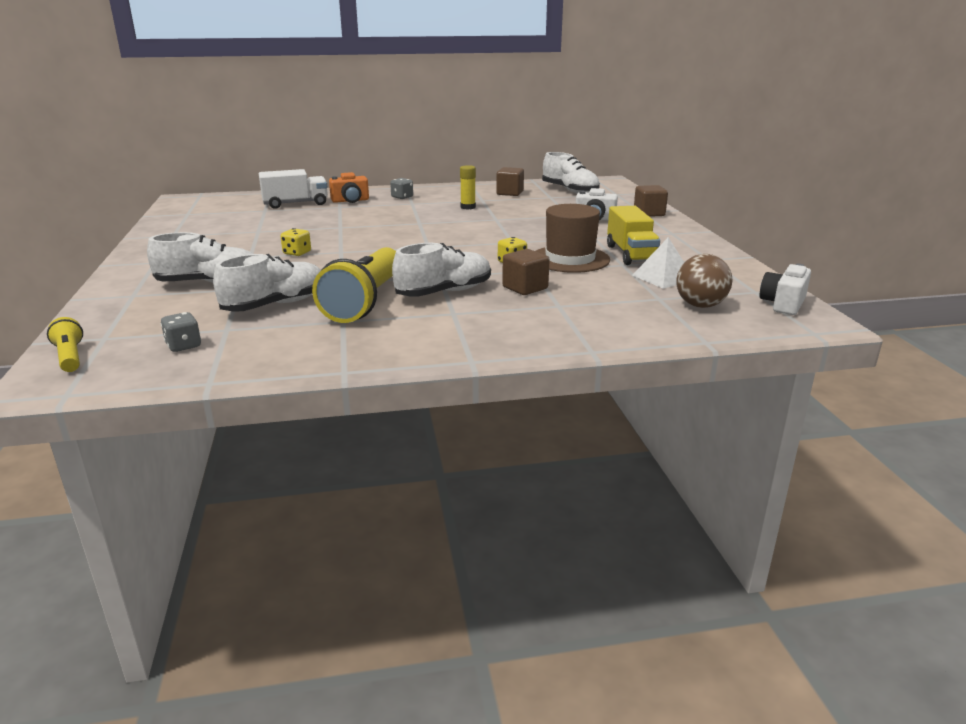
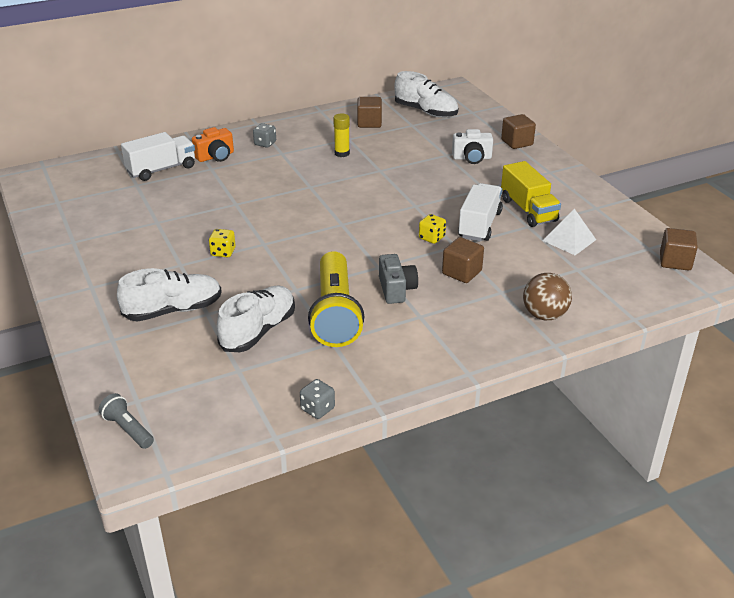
camera: 15 degrees left, 10 degrees up
(70, 357) = (127, 429): yellow flashlight -> grey flashlight
(183, 346) = (218, 398): grey dice -> grey dice (317, 409)
(444, 292) = (396, 289): white shoe -> grey camera
(570, 259) = (479, 225): brown hat -> white truck
(700, 305) = (613, 274): brown ball -> brown ball (544, 315)
(783, 304) = (675, 261): white camera -> brown cube

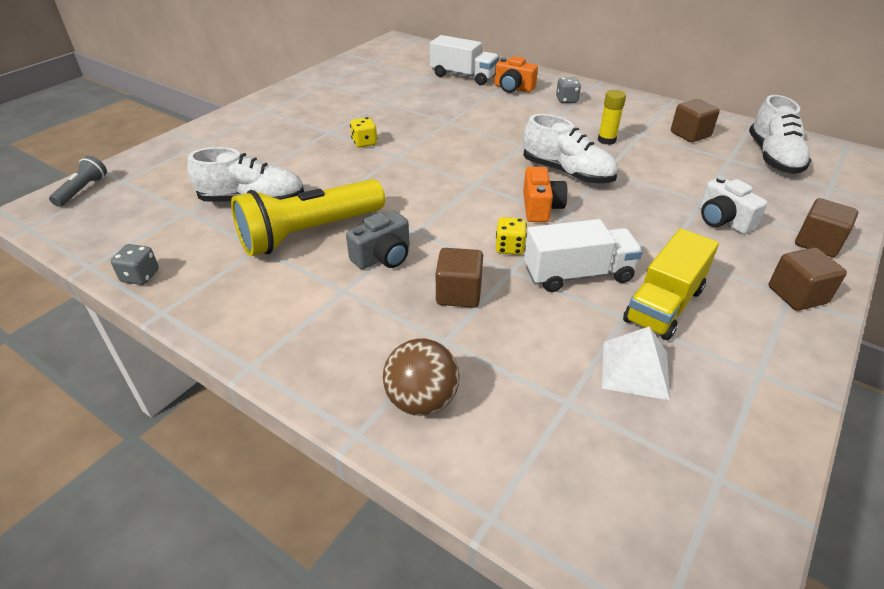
camera: 60 degrees right, 5 degrees up
(173, 310) = (259, 152): white shoe -> white shoe (567, 173)
(399, 210) = (541, 208): none -> orange camera
(675, 261) = (718, 532): brown cube -> brown cube (797, 295)

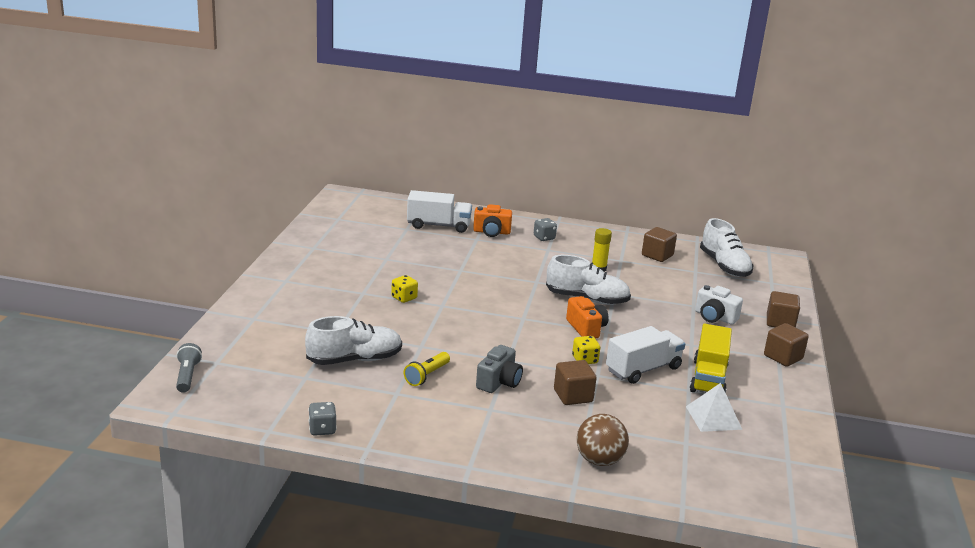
camera: 25 degrees left, 15 degrees down
(309, 233) = (427, 376): yellow flashlight -> yellow flashlight, size x0.46

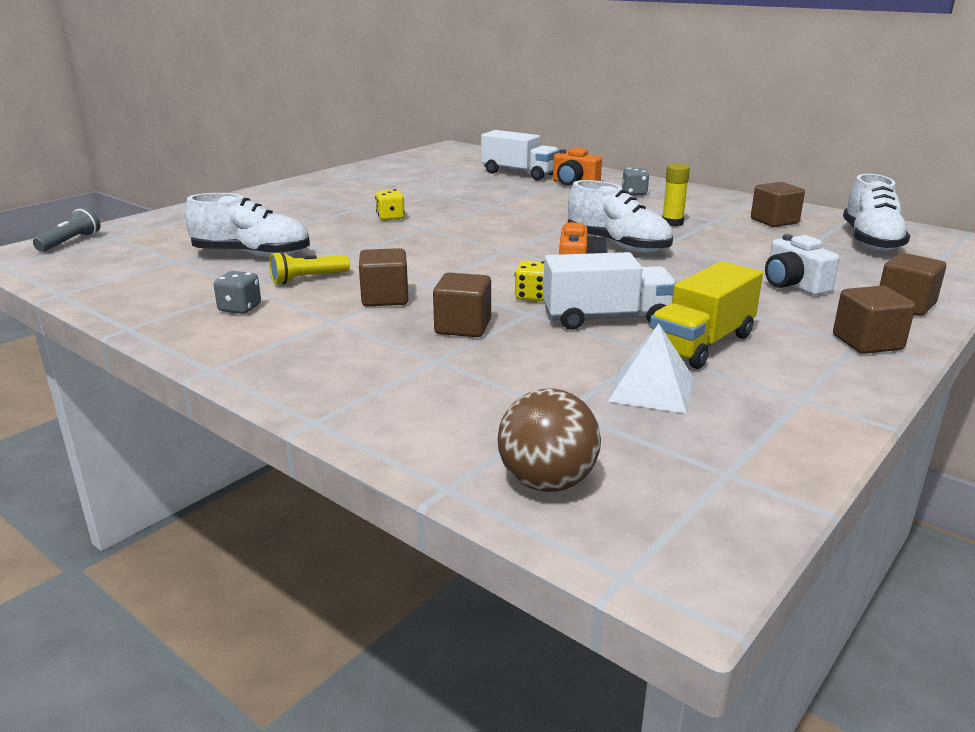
camera: 30 degrees right, 0 degrees up
(322, 429) = (112, 302): grey dice -> grey dice (240, 308)
(499, 382) = (385, 298): grey camera -> brown cube
(599, 460) = (395, 401): brown ball -> brown ball (547, 482)

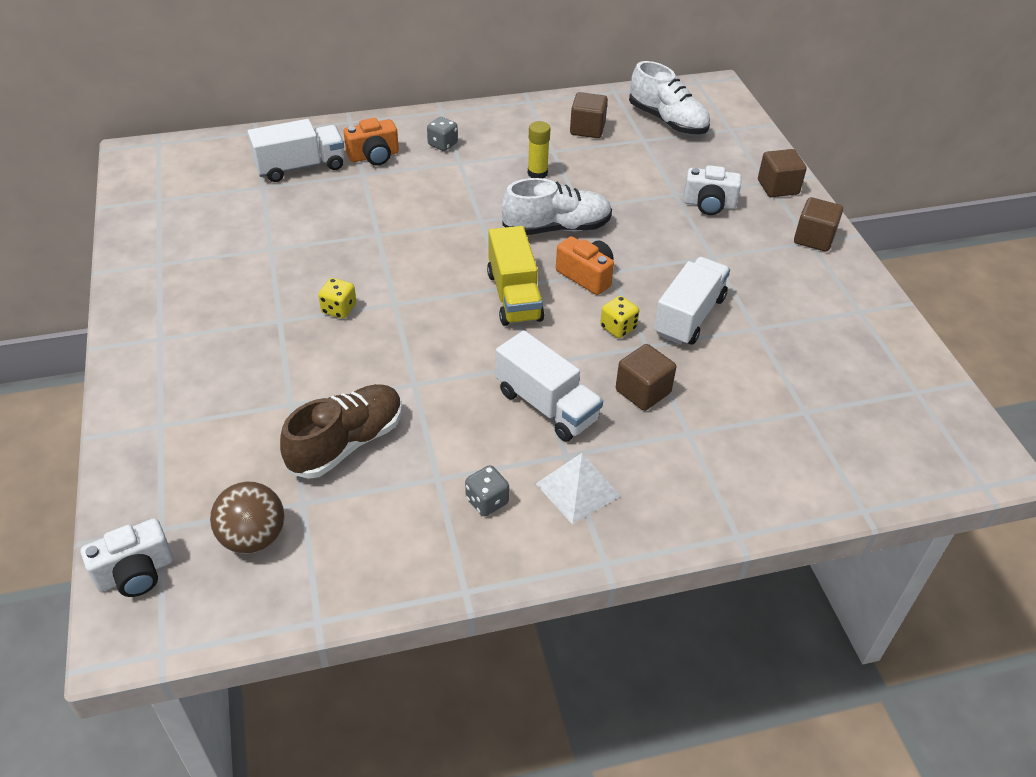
camera: 55 degrees left, 20 degrees up
(70, 242) = (135, 573): grey flashlight -> white camera
(252, 255) = (347, 443): white shoe -> brown shoe
(307, 279) = (455, 432): yellow flashlight -> none
(385, 298) = (547, 405): brown cube -> white truck
(547, 482) = (884, 465): brown ball -> brown ball (253, 538)
(652, 389) = (807, 360): white pyramid -> white pyramid (577, 489)
(701, 344) = (763, 301): yellow truck -> yellow truck (514, 296)

